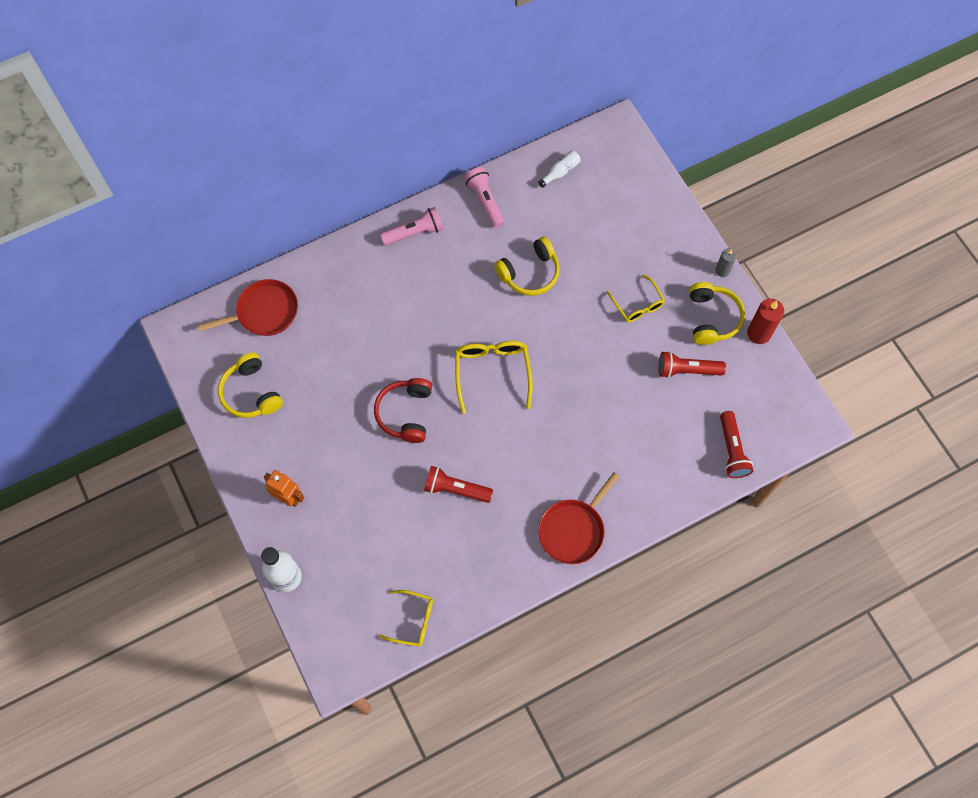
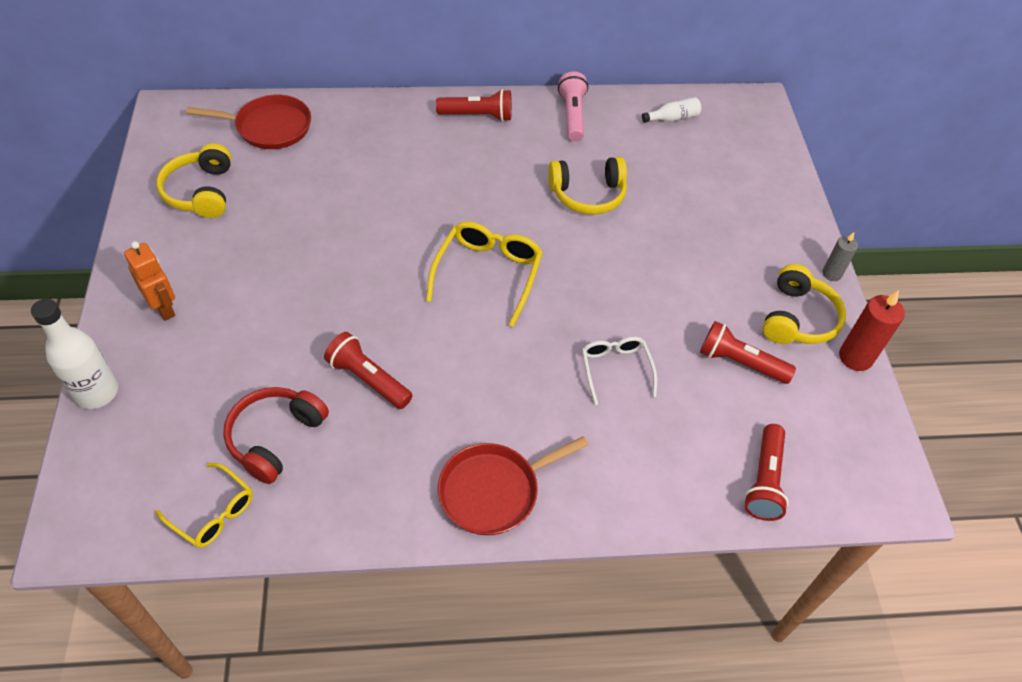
camera: 20 degrees right, 15 degrees down
(406, 413) = (359, 276): red headphones -> red headphones (275, 438)
(414, 232) = (477, 116): pink flashlight -> red flashlight
(610, 410) = (615, 369): none -> white glasses
(637, 305) = (705, 270): yellow glasses -> none

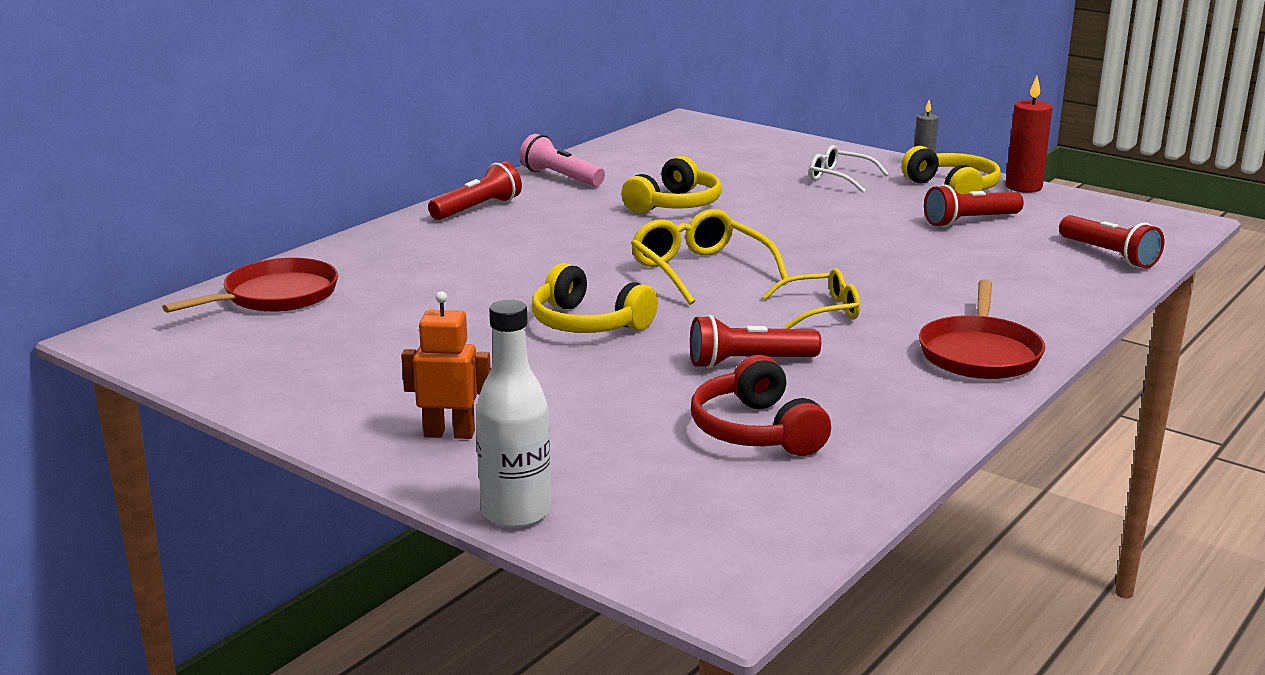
camera: 45 degrees left, 30 degrees down
(201, 192) = (300, 359): yellow headphones -> yellow headphones (588, 323)
(213, 512) = (815, 496): yellow glasses -> yellow glasses (821, 310)
(615, 369) = (907, 263): white glasses -> white glasses (839, 178)
(673, 118) = (643, 149): white bottle -> none

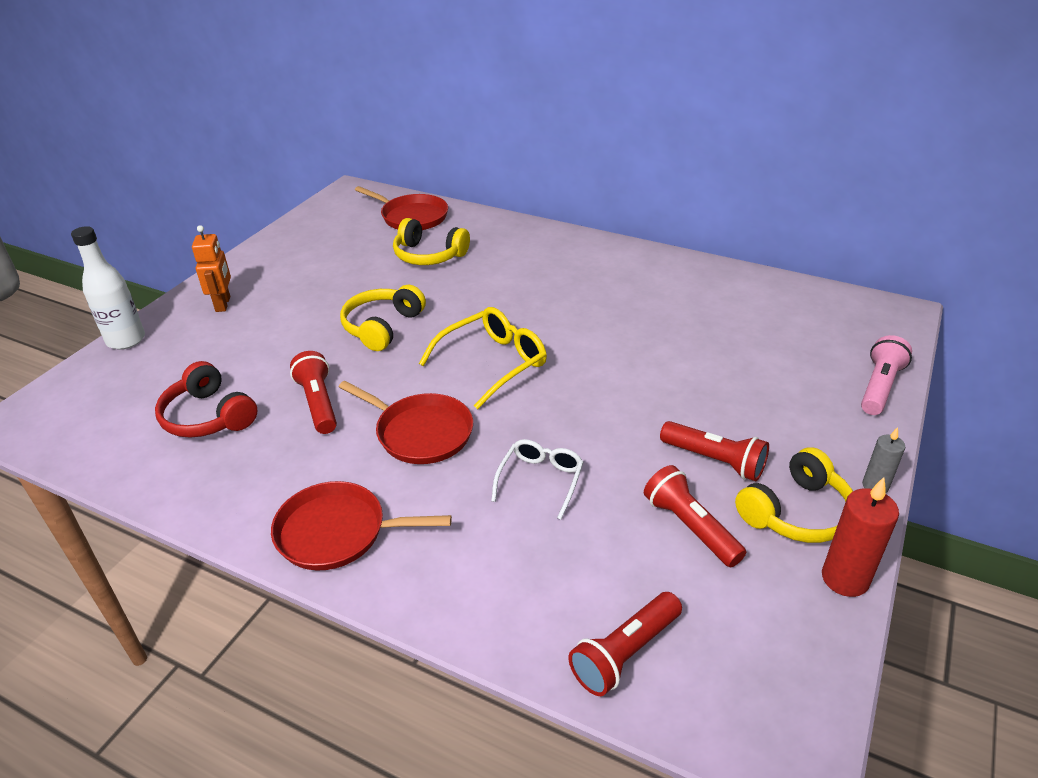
camera: 80 degrees right, 15 degrees up
(477, 209) = (589, 251): red flashlight -> red flashlight (714, 460)
(561, 178) = (680, 272): pink flashlight -> pink flashlight (879, 387)
(674, 205) = (643, 333): yellow headphones -> yellow headphones (429, 255)
(756, 431) = (208, 416): red headphones -> red headphones turned 105 degrees counterclockwise
(821, 310) = (421, 432): yellow glasses -> red pan
(839, 178) = (779, 424): white glasses -> white glasses (540, 480)

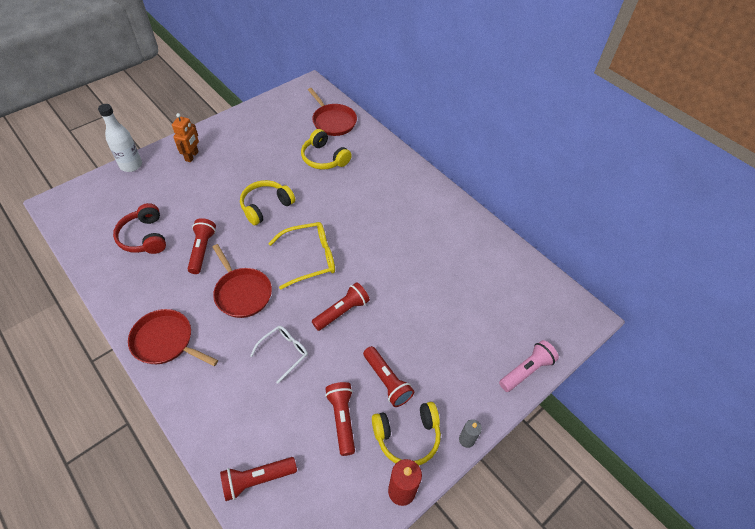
camera: 20 degrees right, 15 degrees up
(587, 406) = (342, 311): none -> red flashlight

